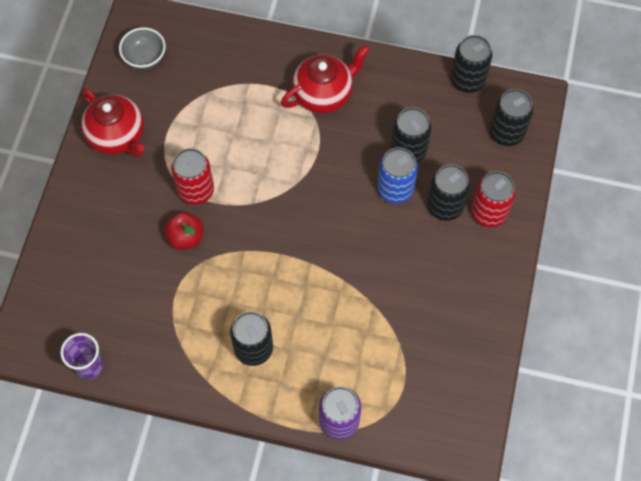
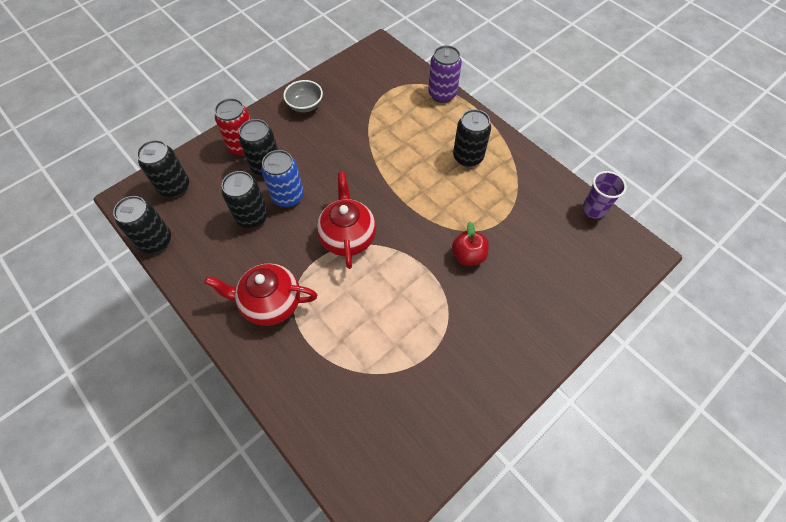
camera: 145 degrees left, 5 degrees down
(117, 136) = (475, 382): red teapot -> red teapot (348, 237)
(144, 57) = (399, 455): grey bowl -> grey bowl (305, 106)
(196, 190) = (436, 287): red can -> none

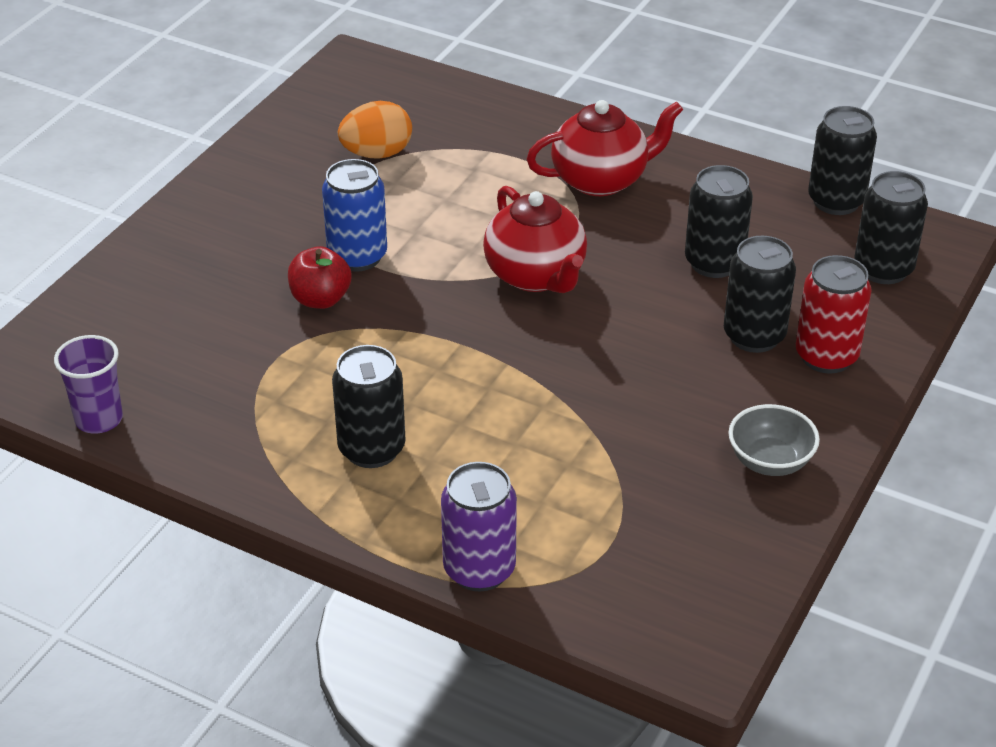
camera: 160 degrees right, 20 degrees down
(288, 196) = (677, 303): blue can -> blue can (357, 256)
(397, 379) = (377, 154): none -> orange egg

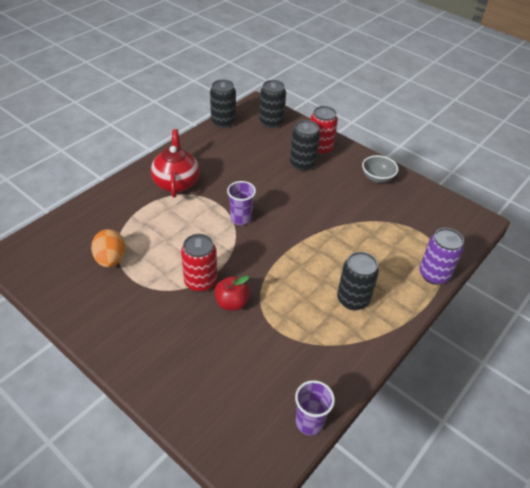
camera: 80 degrees left, 5 degrees up
(357, 256) = (200, 282): blue can -> red can
(536, 276) = (241, 218): red teapot -> purple cup
(714, 263) = (251, 163): black can -> none

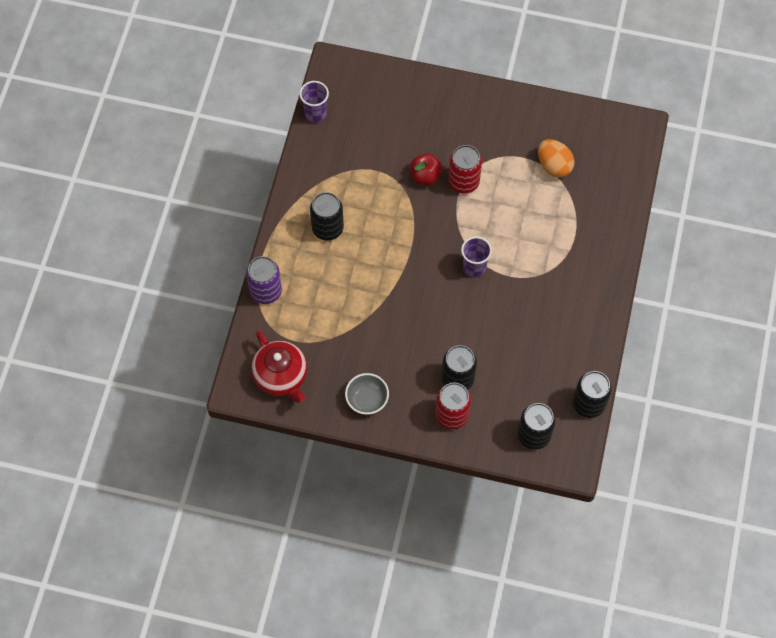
camera: 155 degrees right, 20 degrees up
(176, 182) = (568, 281): red teapot -> red teapot (281, 377)

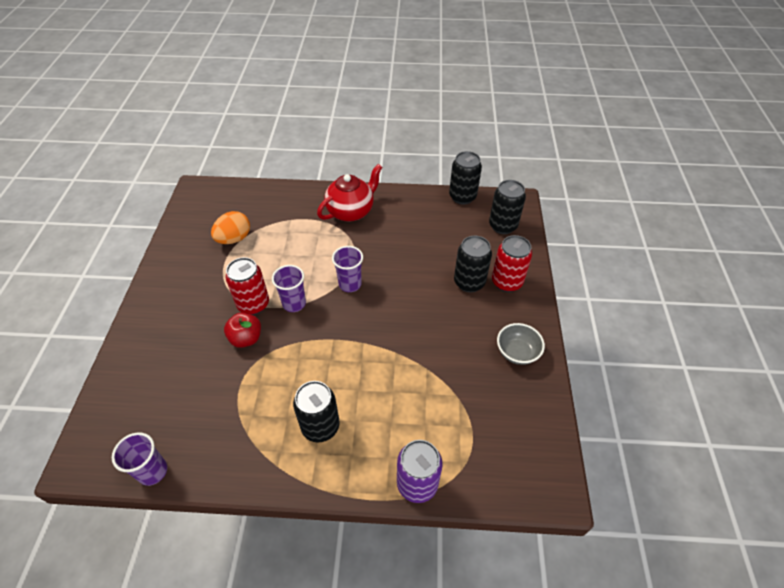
camera: 100 degrees left, 15 degrees down
(281, 377) = (521, 443): red teapot -> red teapot (351, 211)
(458, 216) = (294, 303): none -> purple cup

